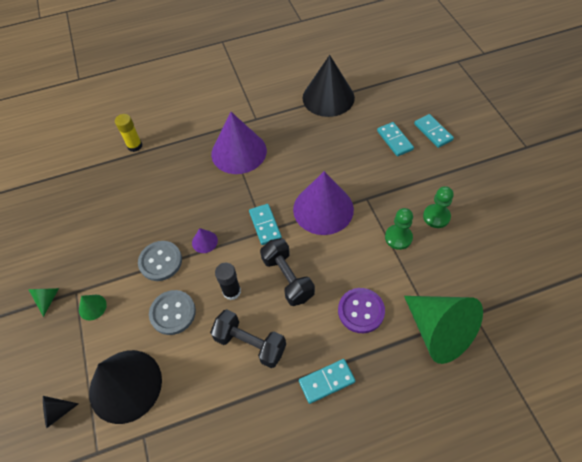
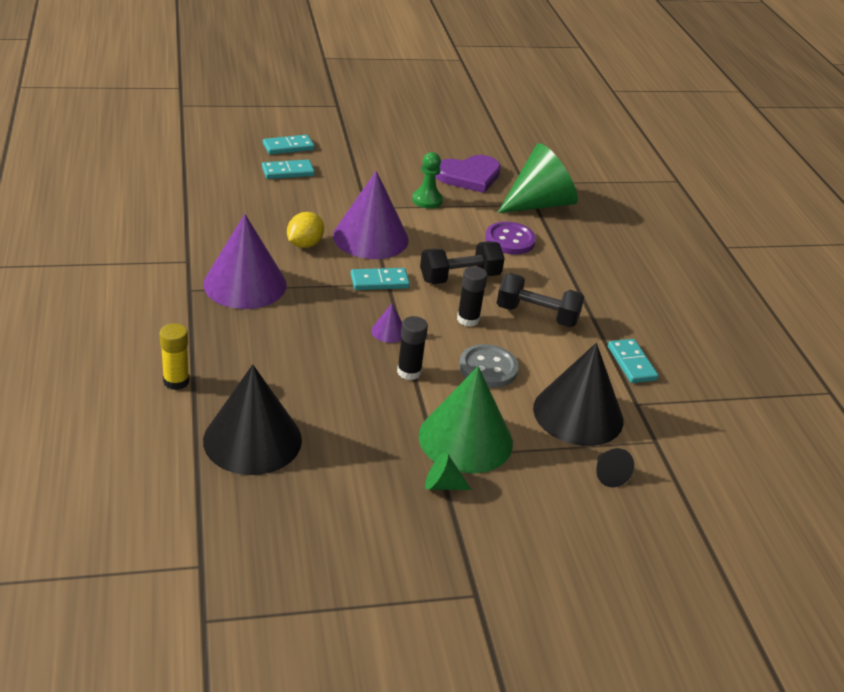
camera: 90 degrees left, 20 degrees down
(92, 307) = (465, 439): green cone -> green cone, size x2.39
(160, 261) = (409, 372): grey button -> black glue stick
(250, 344) = (537, 315): black dumbbell -> black dumbbell turned 75 degrees clockwise
(298, 172) = (305, 244): none -> yellow lemon
(326, 381) = (583, 274): turquoise domino -> turquoise domino (631, 363)
(328, 97) = (184, 199): black cone -> black cone (252, 439)
(436, 217) = (408, 173): green pawn -> none
(459, 265) = (469, 176): none -> purple heart

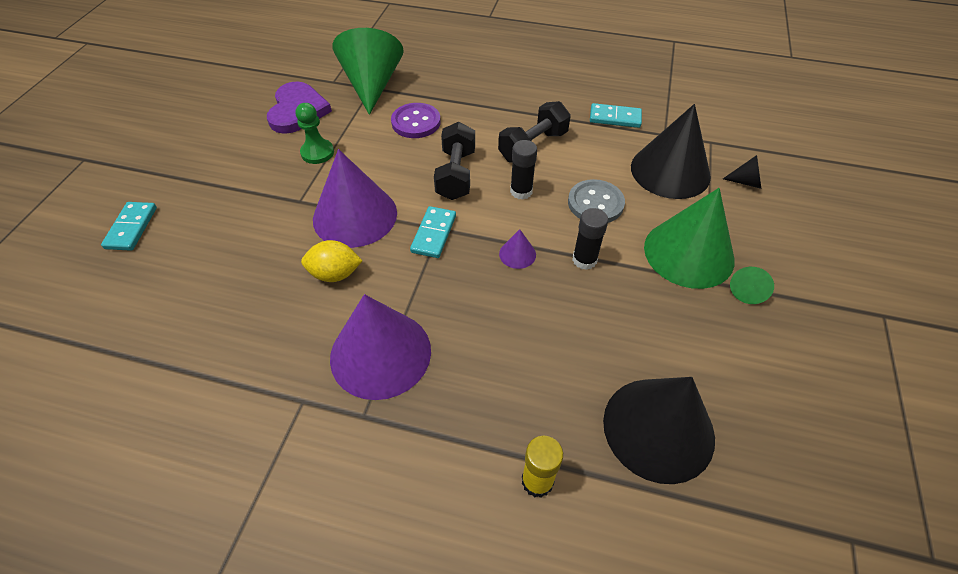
camera: 60 degrees left, 15 degrees up
(288, 172) = (183, 244): turquoise domino -> none
(305, 244) = (335, 274): yellow lemon -> yellow lemon turned 60 degrees counterclockwise

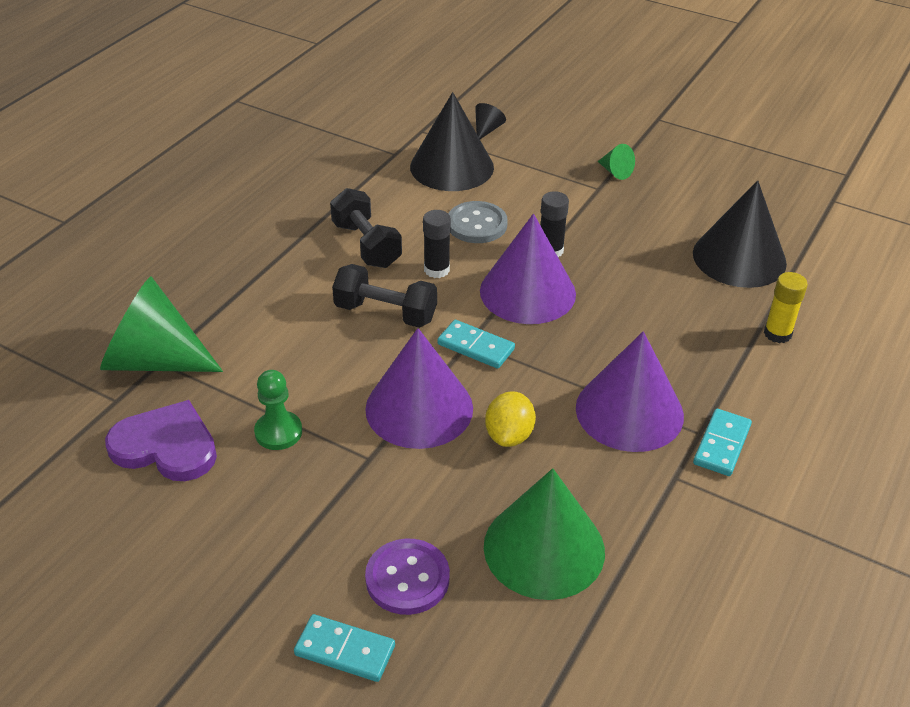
camera: 75 degrees left, 10 degrees down
(416, 122) = (266, 330): purple button -> purple button (407, 578)
(517, 254) = (527, 292): purple cone -> purple cone, size x2.39
(615, 118) = (350, 177): turquoise domino -> turquoise domino (722, 445)
(688, 253) = (563, 188): green cone -> green cone (544, 548)

